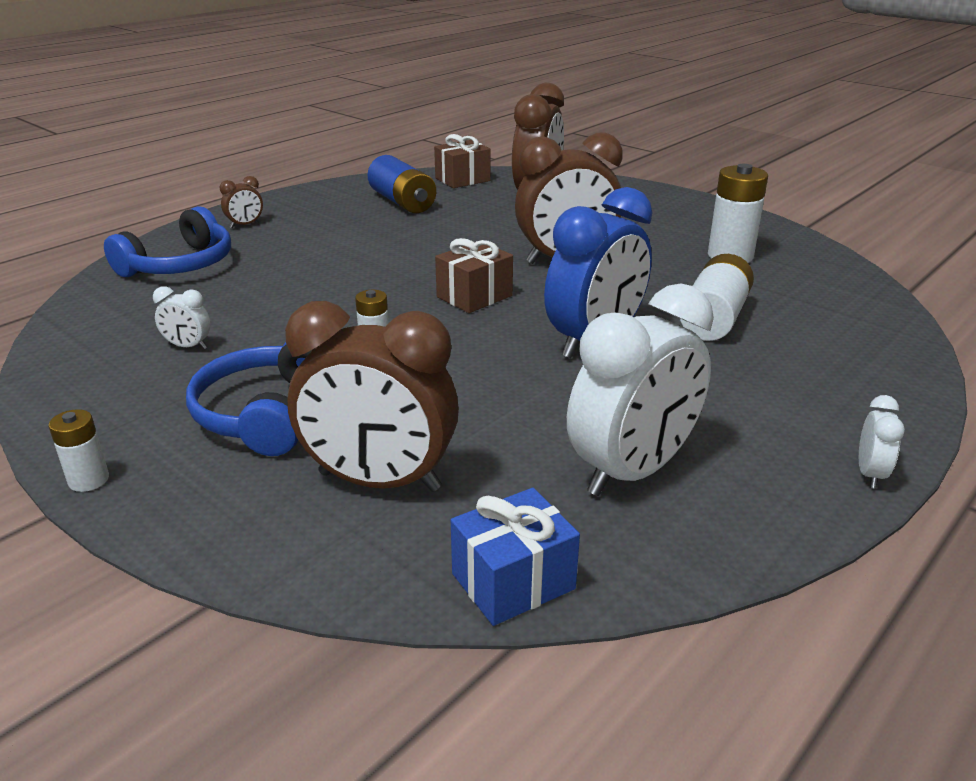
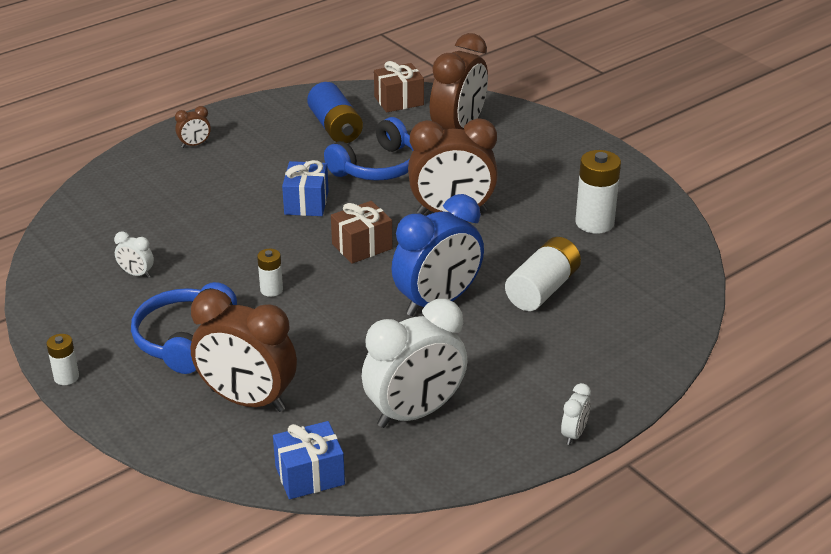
camera: 10 degrees right, 5 degrees up
(180, 265) = (137, 188): blue headphones -> blue headphones (377, 167)
(392, 263) = (306, 203): none -> blue gift

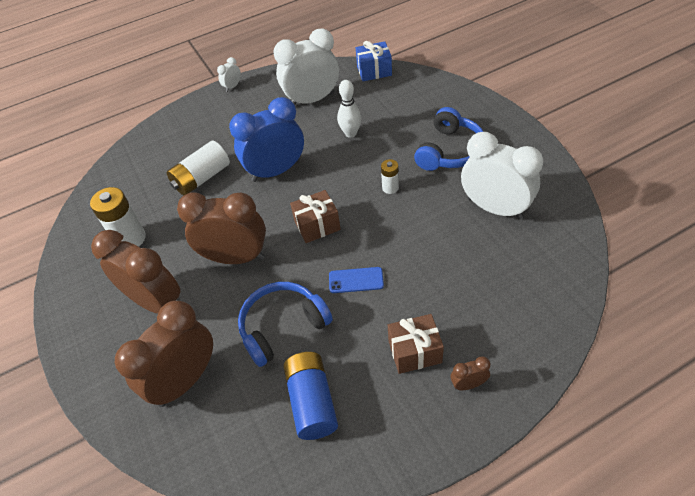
camera: 165 degrees left, 15 degrees up
(66, 377) = (522, 127): white battery -> none
(136, 274) = (495, 208): white clock -> white clock, size x2.37
(247, 400) = (407, 110): brown clock -> brown clock (156, 302)
(306, 203) = (356, 280): blue gift -> blue phone
(337, 358) = (350, 133): none -> white bowling pin
(399, 101) = (229, 453): brown gift -> brown gift (414, 351)

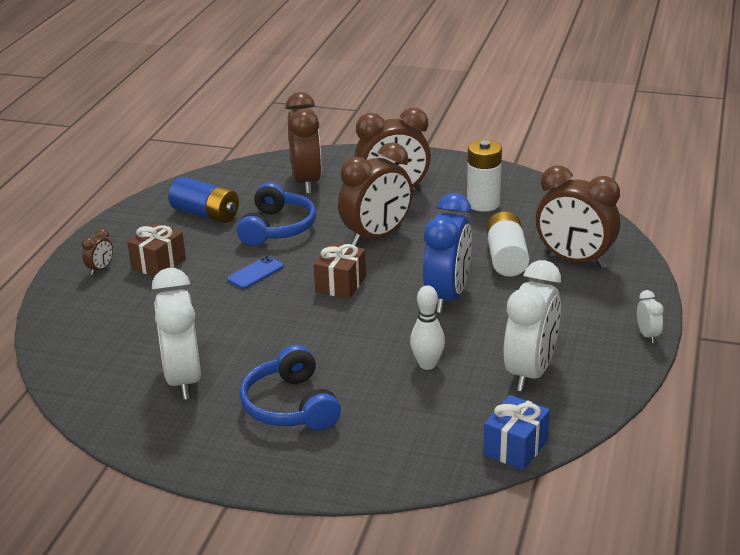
camera: 130 degrees right, 20 degrees down
(176, 151) = (574, 260): none -> brown clock
(390, 188) = (312, 342): white battery -> none
(495, 208) = (183, 379): white clock -> white clock turned 90 degrees clockwise

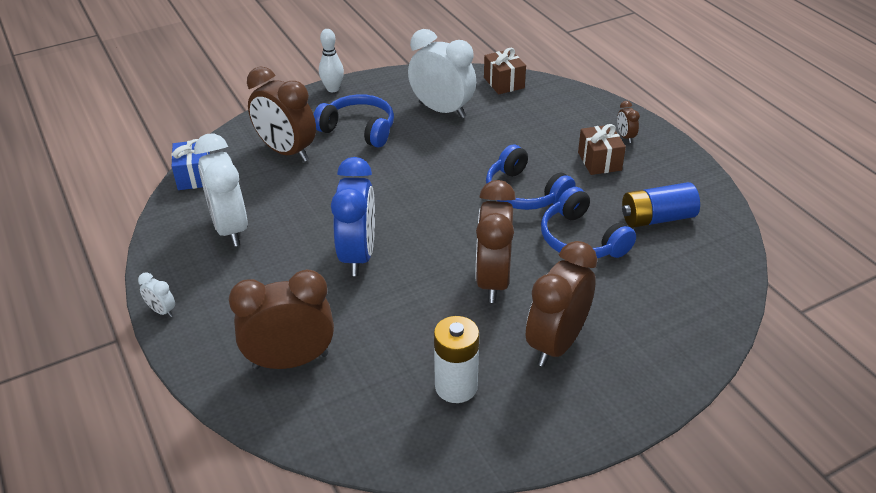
camera: 135 degrees right, 10 degrees up
(255, 273) = (524, 193): blue phone -> blue headphones
(306, 182) = (651, 305): brown clock -> brown clock (286, 152)
(341, 284) = (451, 219): brown gift -> brown gift (504, 83)
(427, 364) = (308, 196): white bowling pin -> white bowling pin (333, 89)
(447, 297) = (358, 255): blue clock -> blue clock turned 150 degrees counterclockwise
(506, 258) = (355, 325): white battery -> none

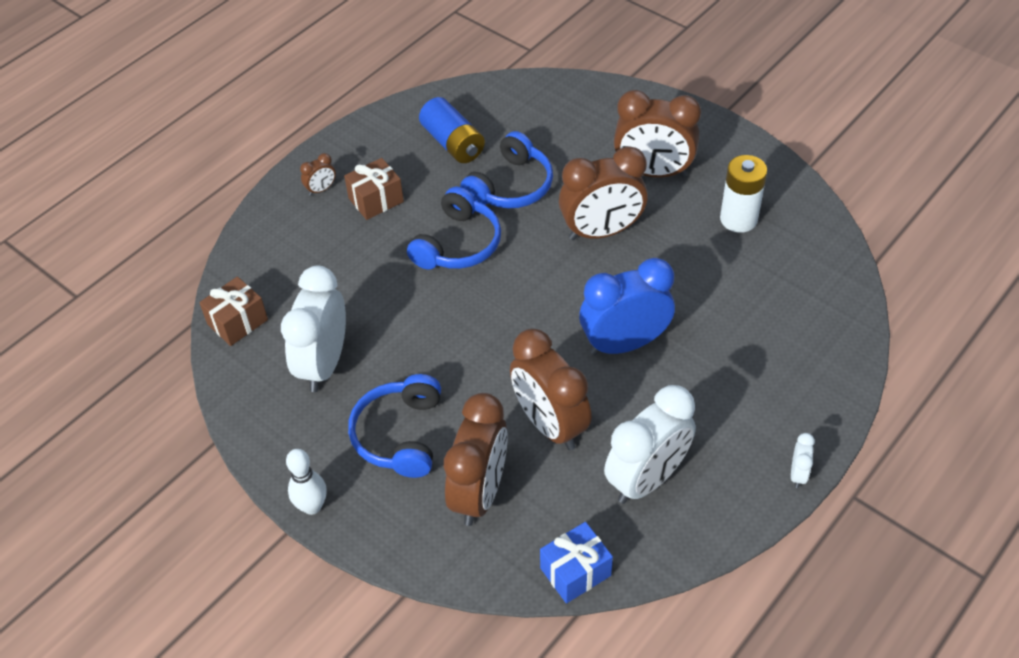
camera: 110 degrees left, 10 degrees up
(290, 361) = (786, 338): brown clock -> brown clock (550, 424)

